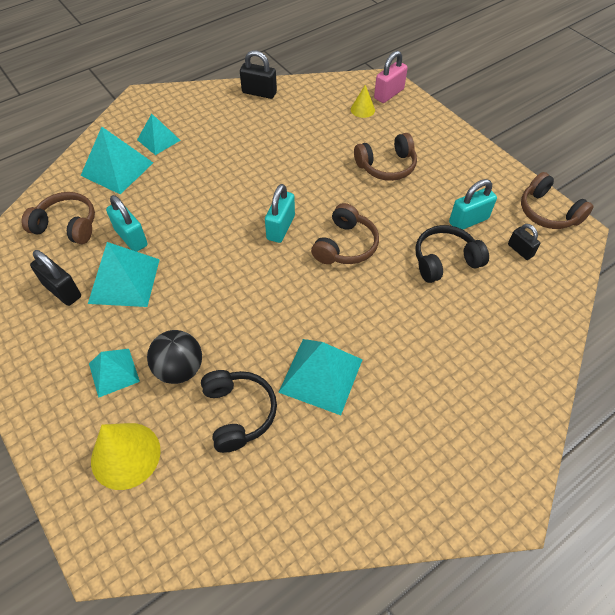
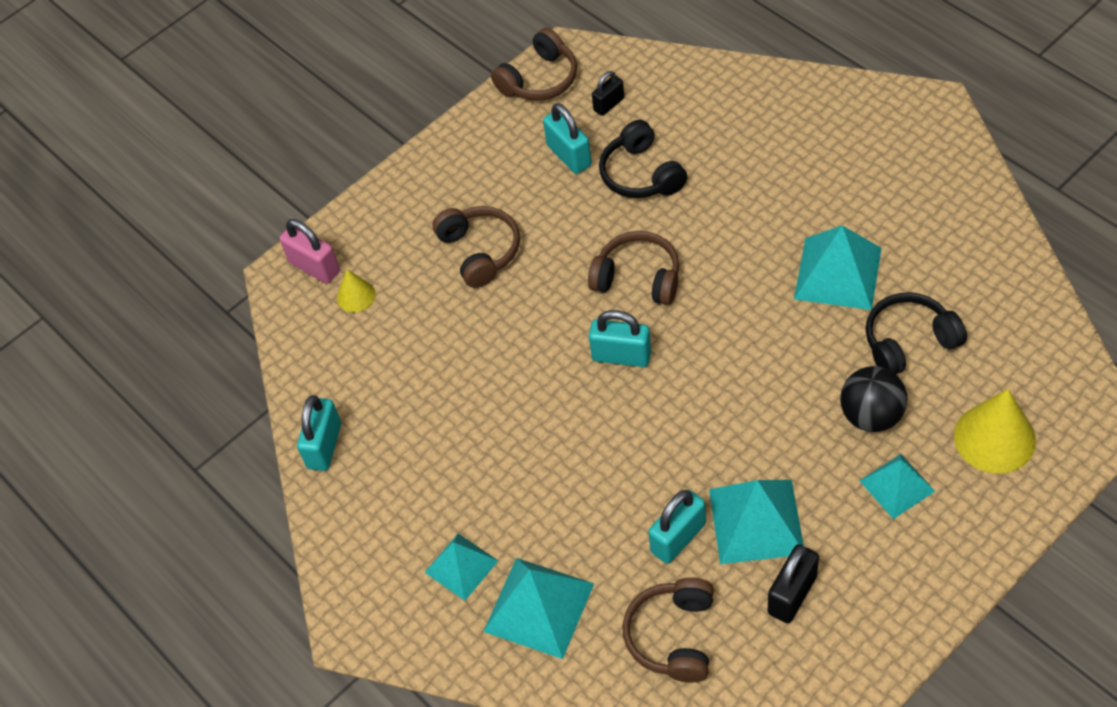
camera: 90 degrees left, 0 degrees up
(259, 93) = (324, 446): black padlock -> turquoise padlock

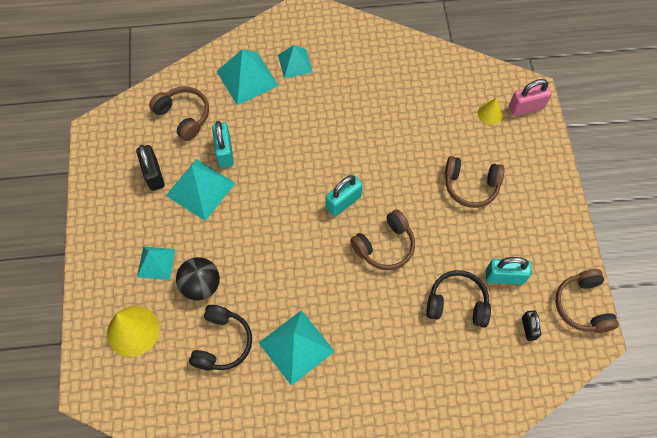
camera: 120 degrees right, 10 degrees up
(324, 446) = (408, 51): turquoise padlock -> none

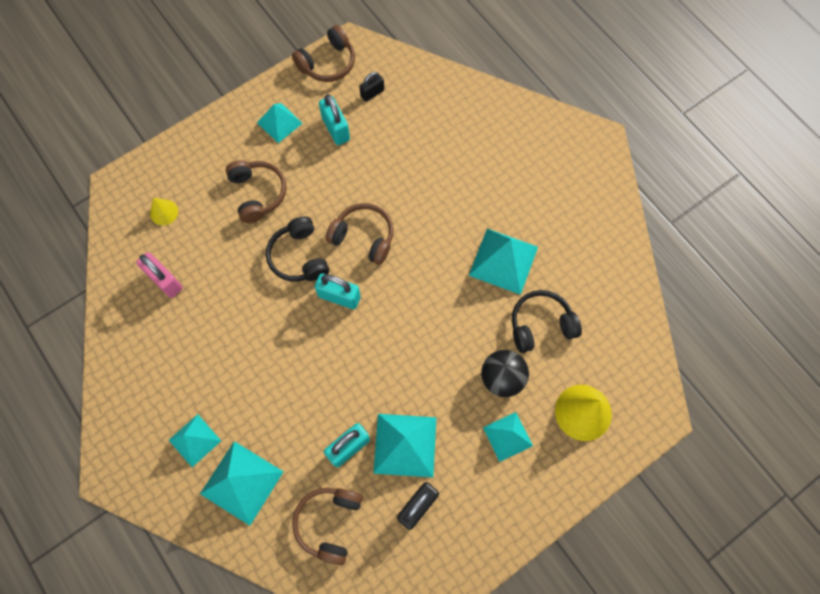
camera: 120 degrees left, 5 degrees up
(457, 303) = (383, 154): black headphones -> black headphones (299, 257)
(526, 107) = (139, 183): pink padlock -> pink padlock (165, 280)
(534, 234) = (279, 123): none -> turquoise pyramid

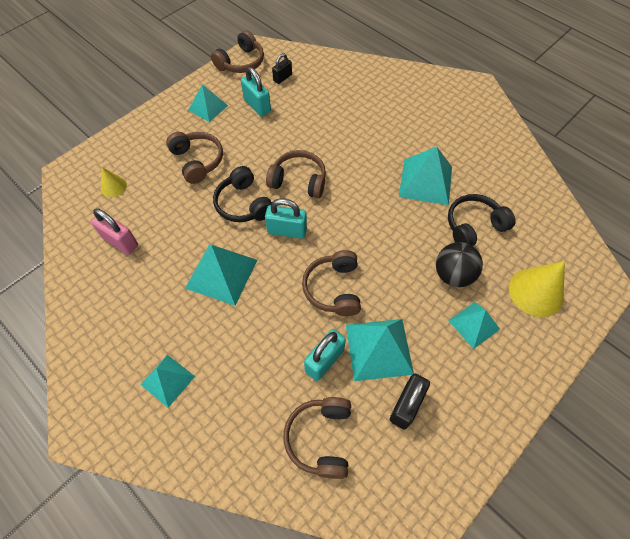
camera: 10 degrees left, 10 degrees down
(241, 482) = (222, 413): turquoise pyramid -> turquoise pyramid (221, 274)
(374, 372) = (334, 288): none -> brown headphones

